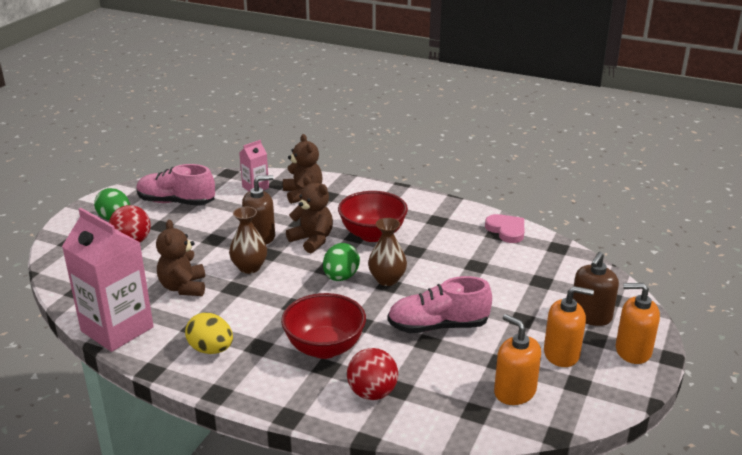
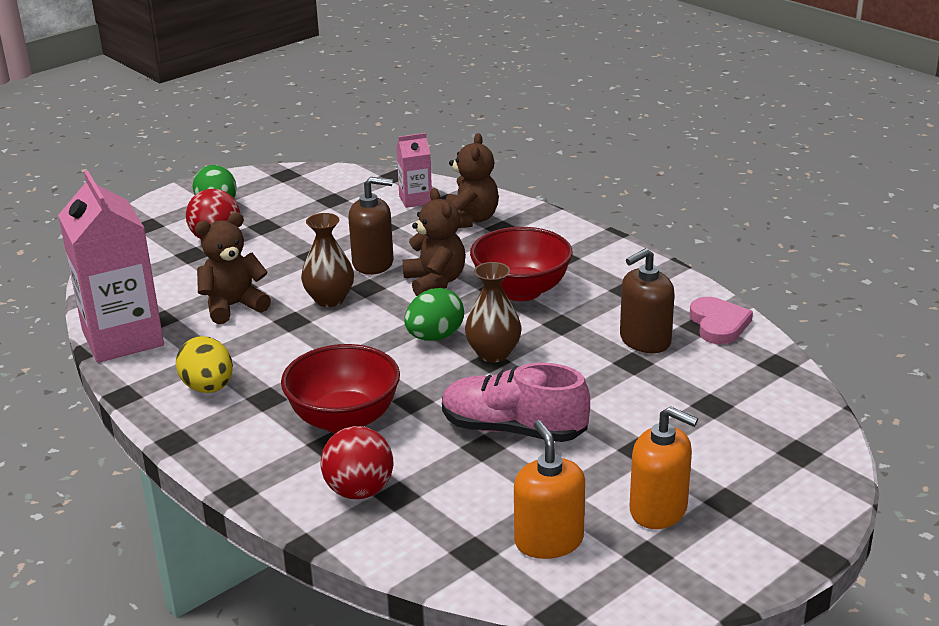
camera: 25 degrees right, 0 degrees up
(176, 202) = (304, 200): pink shoe -> none
(183, 287) = (233, 306): brown teddy bear -> brown teddy bear turned 45 degrees clockwise
(590, 316) = (747, 470): brown soap dispenser -> brown soap dispenser (645, 340)
(633, 351) = (771, 533): orange soap dispenser -> none

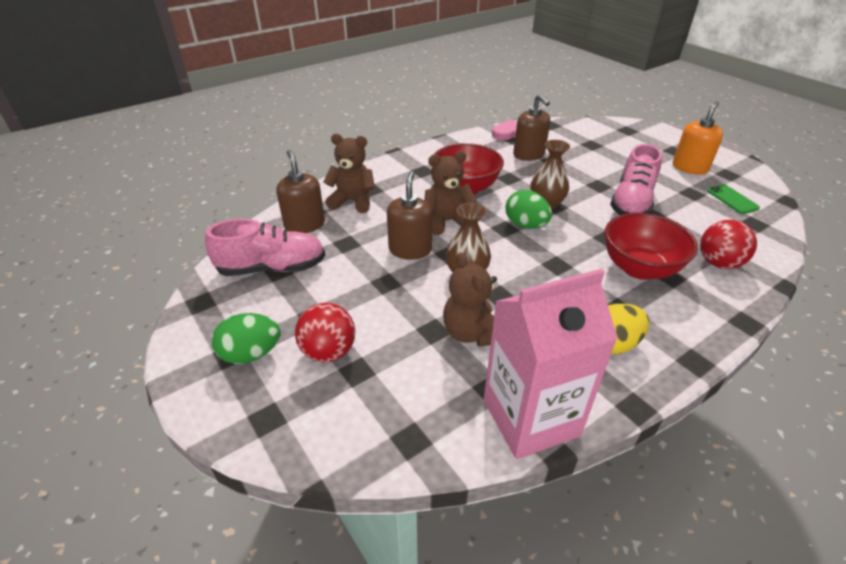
camera: 85 degrees left, 10 degrees up
(336, 196) = (272, 268): none -> pink shoe
(415, 200) = (304, 224): pink carton -> brown soap dispenser
(548, 541) = (732, 199): orange soap dispenser -> green phone

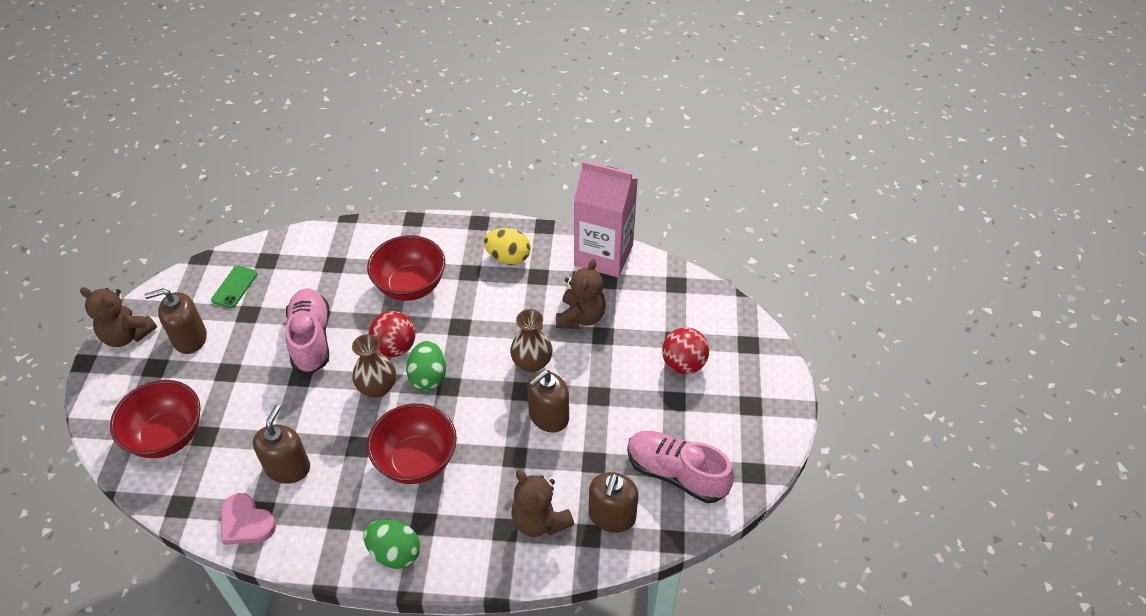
camera: 140 degrees left, 10 degrees up
(251, 354) = (736, 395): green egg -> green egg (395, 553)
(447, 221) = (484, 427): brown teddy bear -> brown teddy bear (127, 335)
(607, 136) = (167, 436): none -> red bowl
(631, 203) = (311, 339): pink shoe -> pink shoe turned 75 degrees counterclockwise
(689, 167) = (190, 338): orange soap dispenser -> brown soap dispenser
(718, 263) = (354, 254): red ball -> red ball (395, 347)

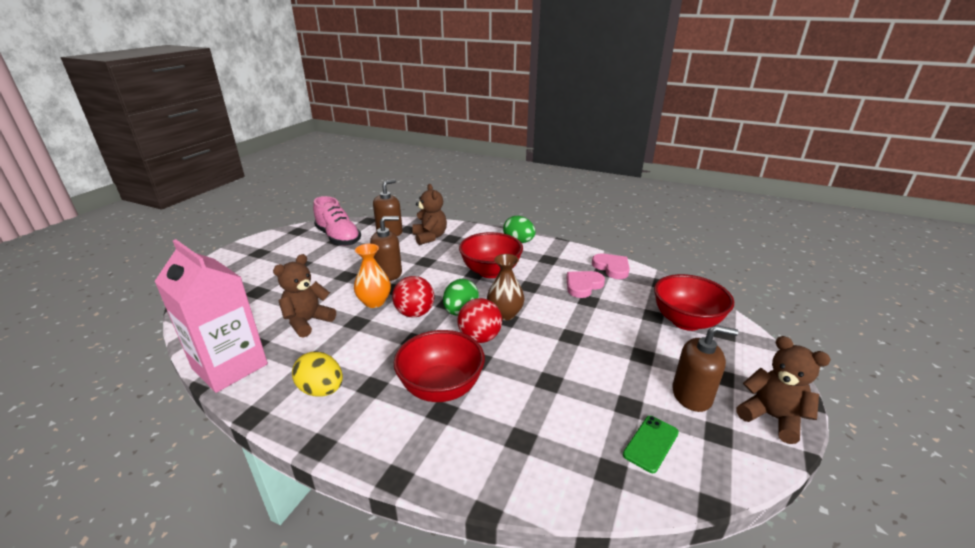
camera: 160 degrees left, 20 degrees down
(288, 468) = (583, 285): brown soap dispenser -> pink heart
(311, 339) = (558, 363): pink shoe -> none
(532, 363) = (374, 302): brown vase -> orange vase
(683, 364) = (270, 278): red ball -> red ball (415, 313)

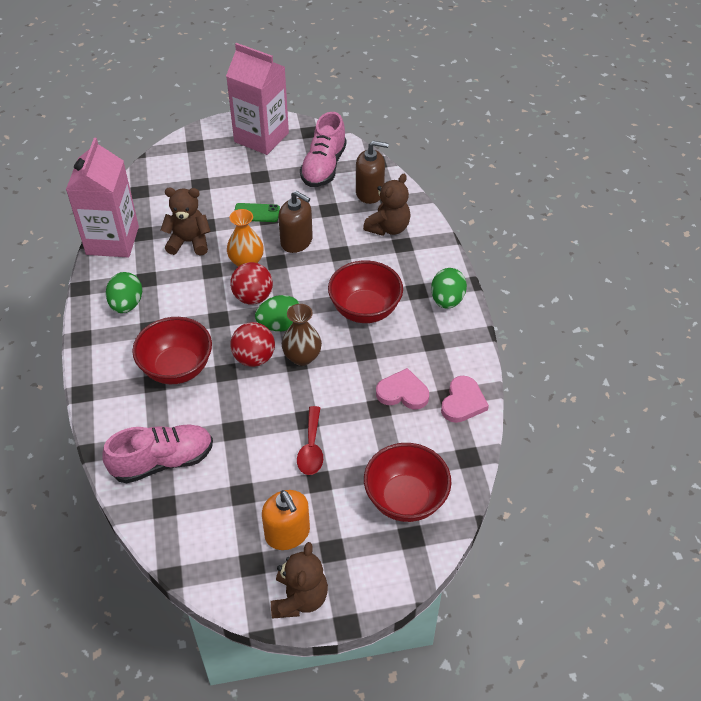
camera: 55 degrees right, 20 degrees up
(265, 249) = (261, 137): none -> pink carton
(321, 390) = (126, 304): yellow egg -> green egg
(550, 447) = (163, 461): none -> pink shoe
(604, 346) = (311, 448): none -> red spoon
(650, 443) = (208, 521): green phone -> green phone (256, 213)
(692, 395) = (287, 533): brown soap dispenser -> orange soap dispenser

